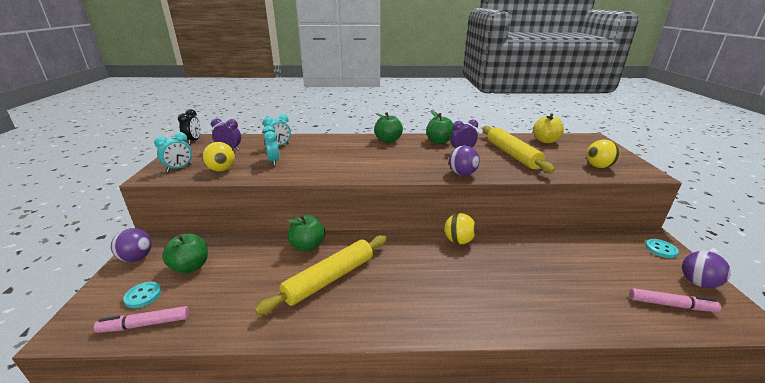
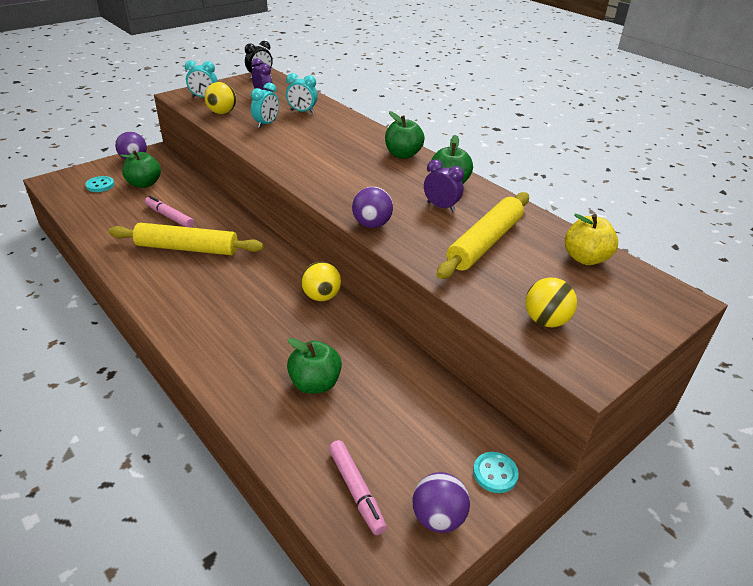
camera: 50 degrees right, 10 degrees up
(145, 324) = (76, 202): pink marker -> pink marker (169, 216)
(307, 246) = (220, 217): green apple -> green apple (315, 383)

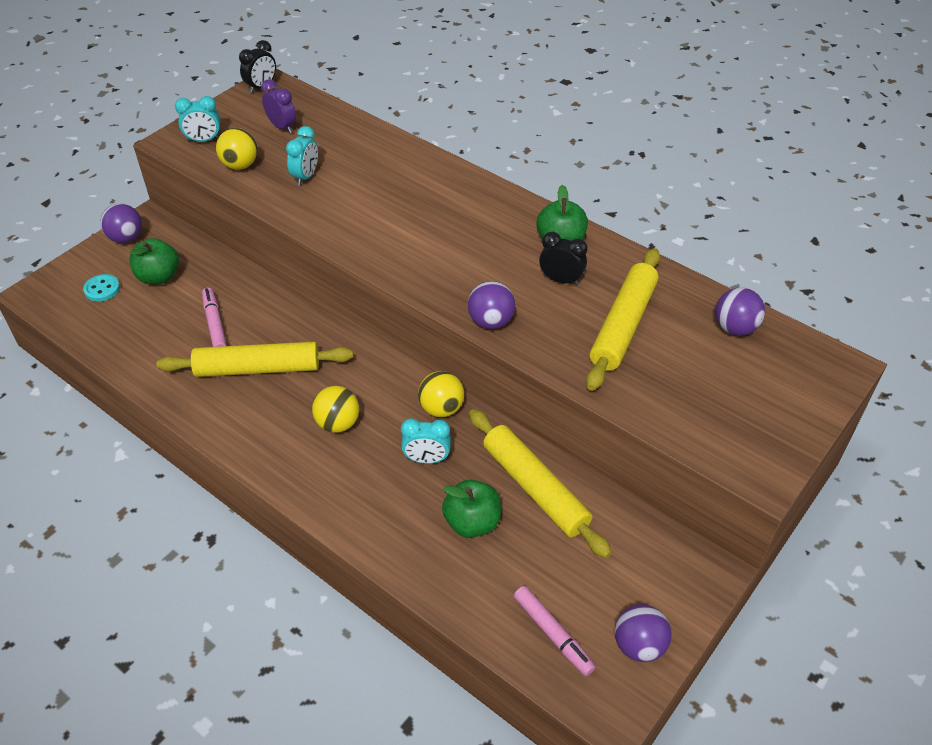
camera: 10 degrees left, 10 degrees up
(169, 216) = (215, 324): pink marker -> pink marker turned 45 degrees clockwise
(302, 112) = (343, 146): turquoise clock -> turquoise clock (426, 459)
(381, 367) = (535, 488): none -> yellow rolling pin
(403, 155) = (492, 202): green apple -> none
(441, 207) = (561, 280): purple clock -> black clock
(495, 473) = (682, 588): turquoise button -> none
(545, 321) = (709, 421): yellow ball -> yellow ball (338, 423)
(585, 258) = (734, 328): yellow apple -> purple ball

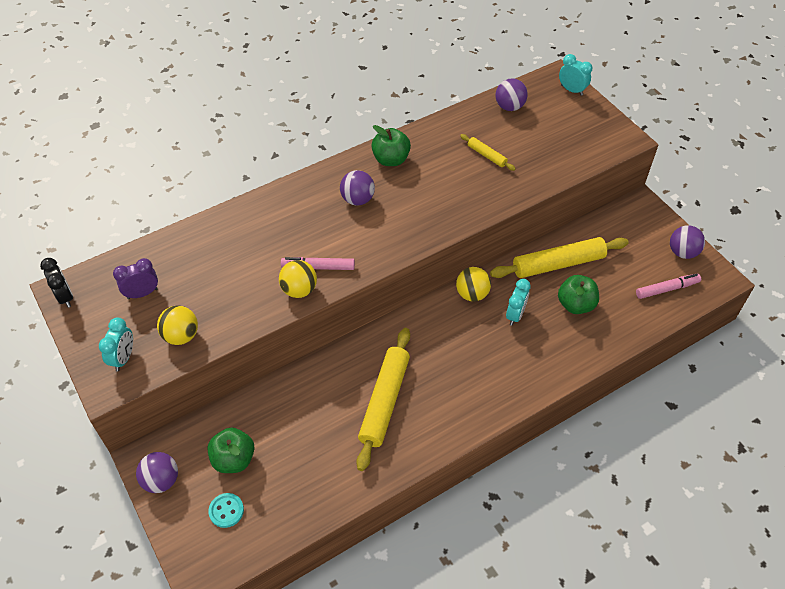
camera: 70 degrees left, 5 degrees up
(215, 324) = (318, 424): pink marker -> pink marker (318, 267)
(305, 177) = (227, 291): turquoise clock -> turquoise clock (571, 90)
(338, 423) = (463, 360): yellow ball -> yellow ball (299, 290)
(491, 321) = (455, 220): purple ball -> purple ball (357, 199)
(561, 280) = (430, 171): black clock -> none
(623, 326) = (487, 155): yellow rolling pin -> yellow rolling pin, size x0.48

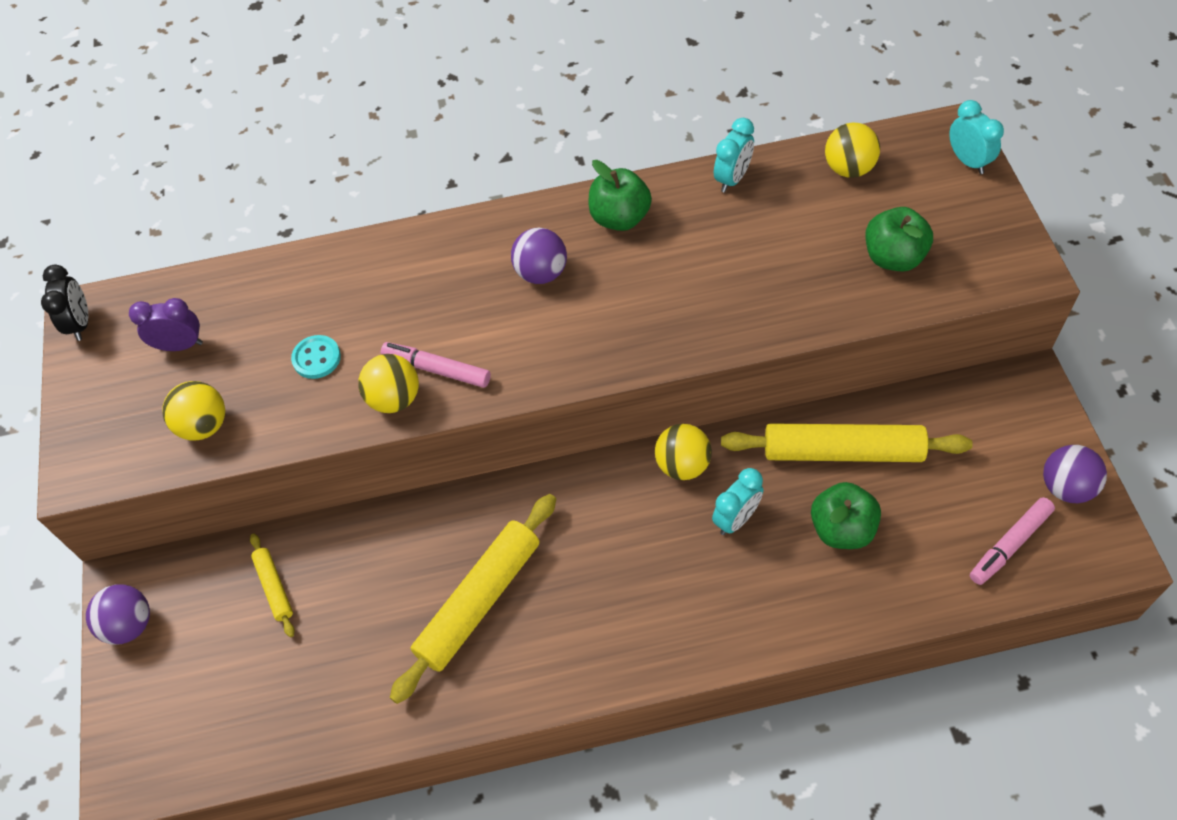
camera: 25 degrees right, 5 degrees up
(123, 358) = (116, 437): turquoise clock -> turquoise clock (732, 178)
(226, 511) = (194, 699): turquoise button -> turquoise button (316, 358)
(234, 459) = (235, 624): green apple -> green apple (893, 257)
(487, 155) = (774, 245): yellow rolling pin -> yellow rolling pin (274, 587)
(509, 107) = (848, 168): purple ball -> yellow ball
(667, 289) = (1010, 545): pink marker -> pink marker turned 135 degrees clockwise

